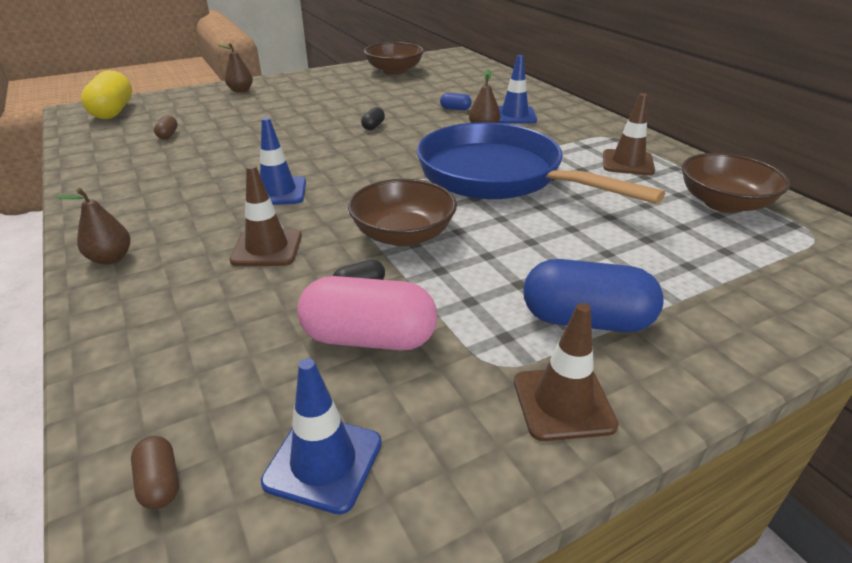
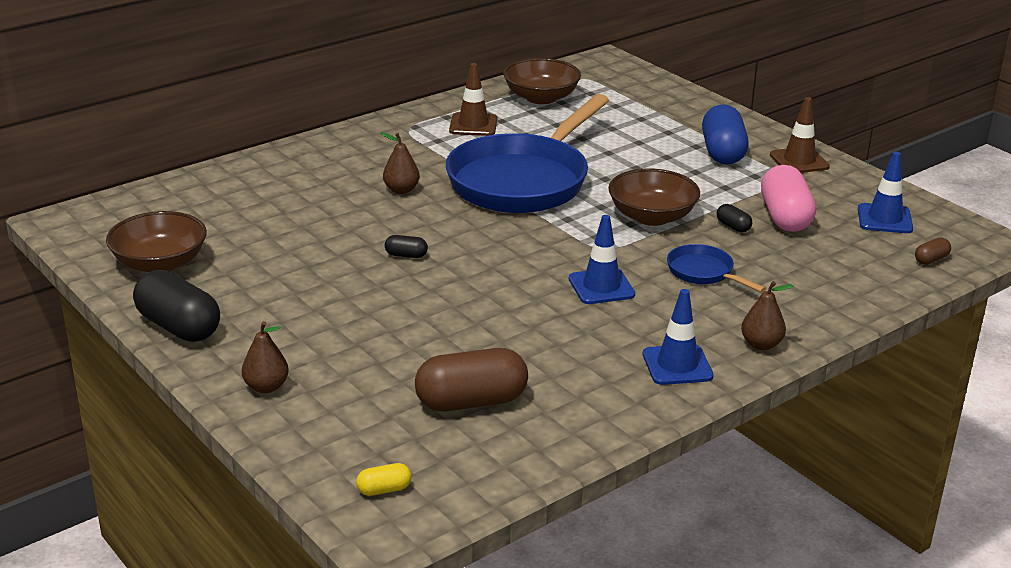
camera: 100 degrees left, 5 degrees down
(113, 111) = (384, 489): yellow capsule -> yellow capsule, size x0.45
(168, 135) = (471, 402): brown capsule -> brown capsule, size x2.23
(267, 248) = (703, 273): brown traffic cone -> blue pan
(319, 75) = (179, 327): none -> black capsule
(455, 109) = (335, 208): blue capsule -> none
(514, 116) = (354, 174): blue traffic cone -> blue traffic cone (677, 365)

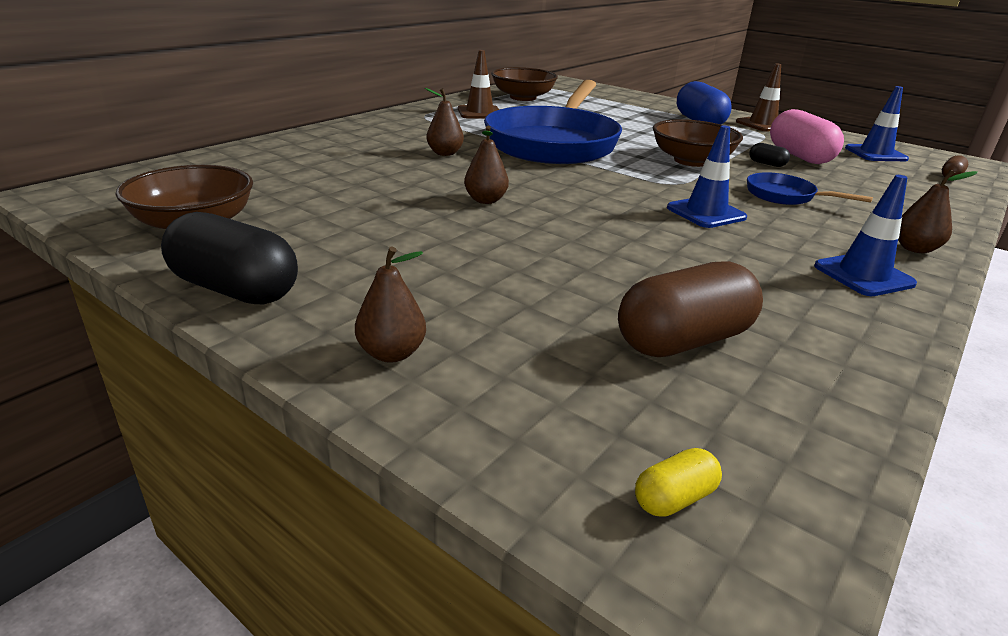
camera: 15 degrees left, 0 degrees up
(406, 255) = (485, 200): black capsule -> brown pear

